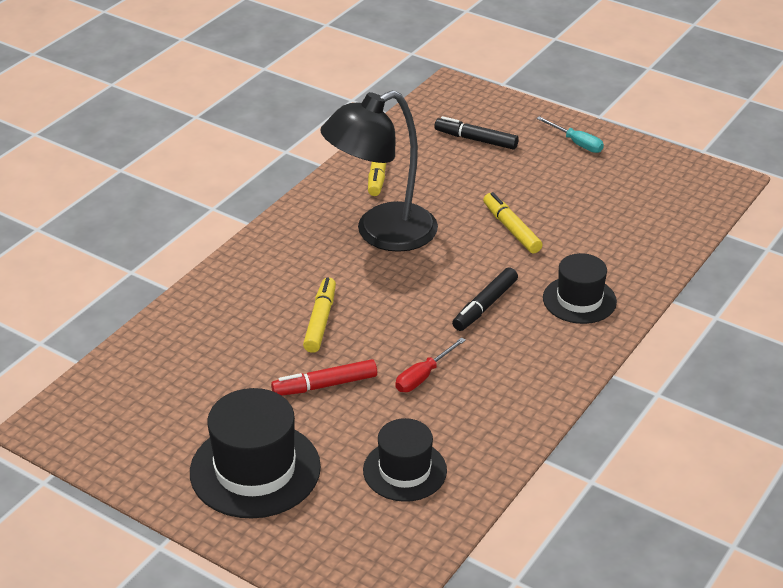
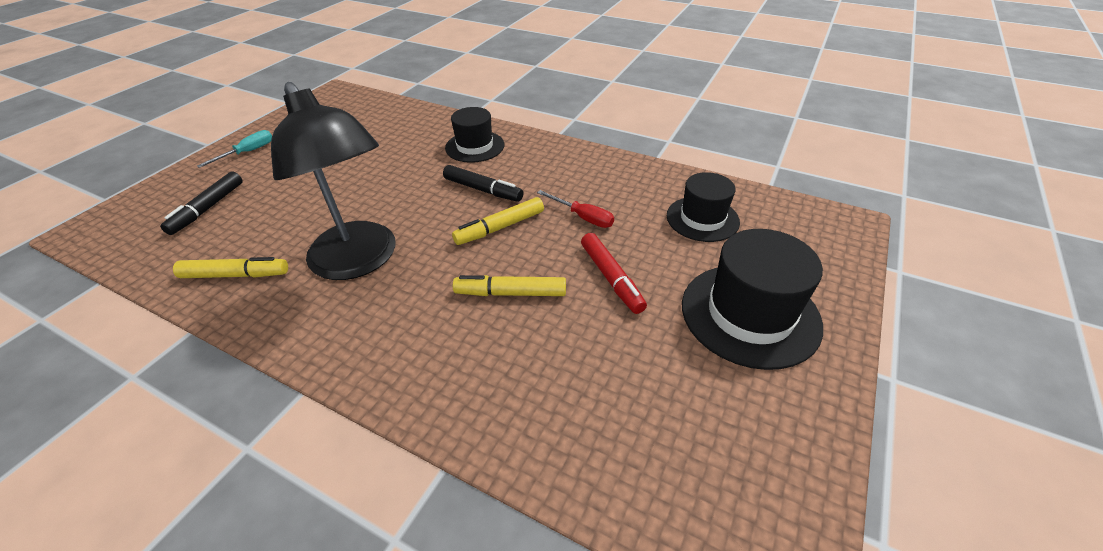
camera: 95 degrees left, 5 degrees up
(511, 229) = (372, 181): yellow marker -> yellow marker (500, 227)

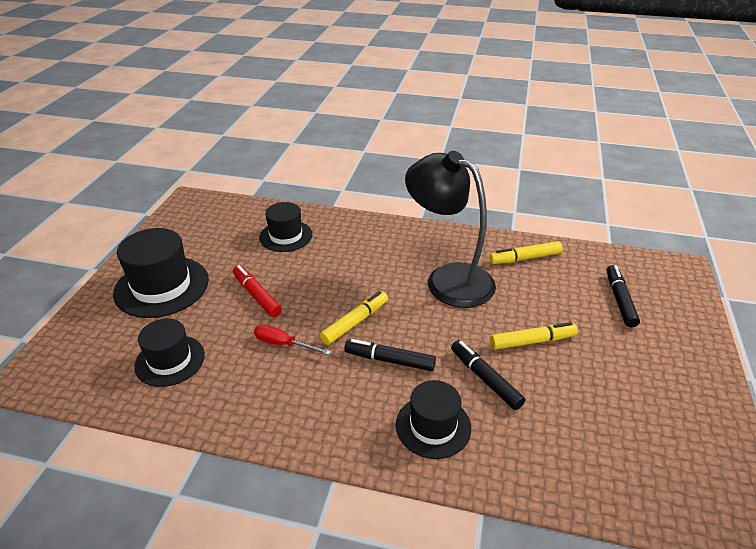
camera: 165 degrees right, 5 degrees down
(248, 152) = (683, 369): turquoise screwdriver -> none
(410, 167) = (485, 379): none -> black marker
(510, 293) = (327, 275): yellow marker -> yellow marker (532, 341)
(557, 387) = (286, 236): none -> black hat

